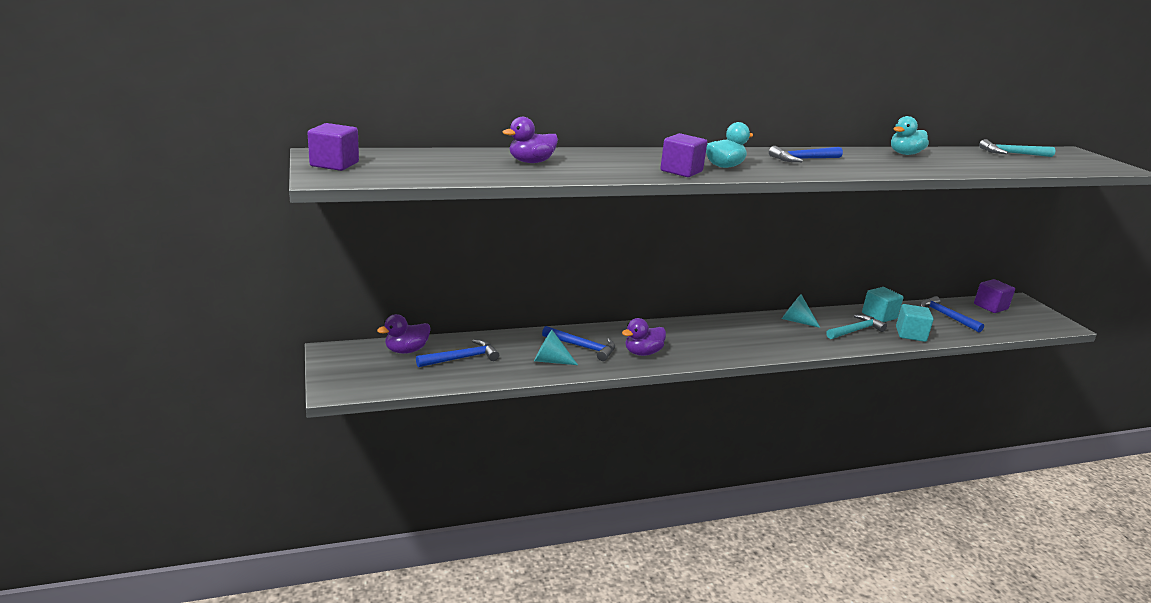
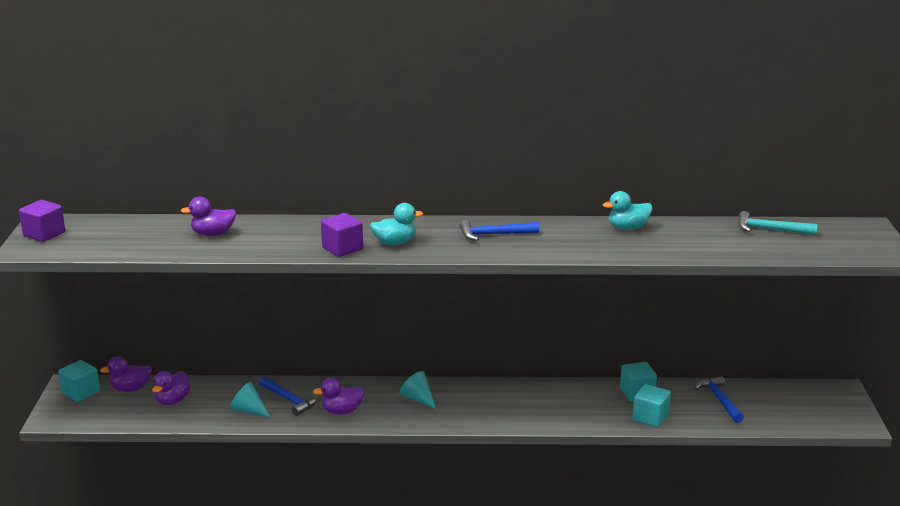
camera: 20 degrees right, 0 degrees up
(352, 359) = (81, 392): none -> turquoise cube
(462, 358) = (172, 401): blue hammer -> purple duck
(796, 321) = (534, 391): turquoise cone -> turquoise cone (418, 399)
(856, 330) = (590, 408): turquoise hammer -> none
(990, 307) = (790, 393): purple cube -> none

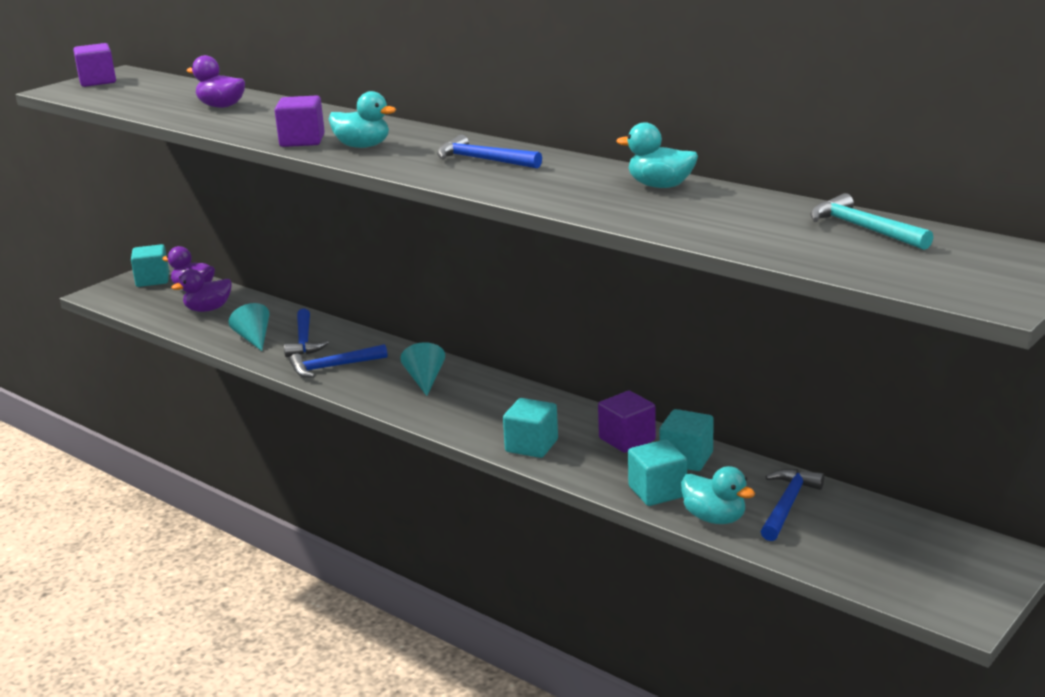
camera: 40 degrees right, 0 degrees up
(341, 411) = (333, 367): purple duck -> blue hammer
(546, 417) = (531, 446): none -> turquoise cube
(591, 394) = (627, 439): none -> purple cube
(697, 421) = (714, 518): none -> turquoise duck

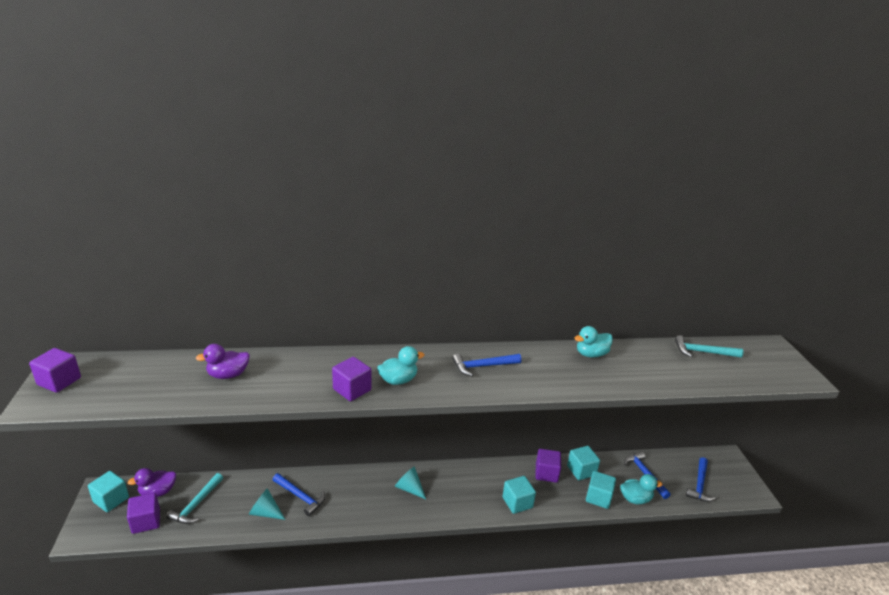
camera: 50 degrees left, 5 degrees up
(153, 304) = (146, 521): none -> purple cube
(208, 309) = (196, 504): purple duck -> turquoise hammer
(333, 367) = (347, 507): blue hammer -> blue hammer (699, 485)

